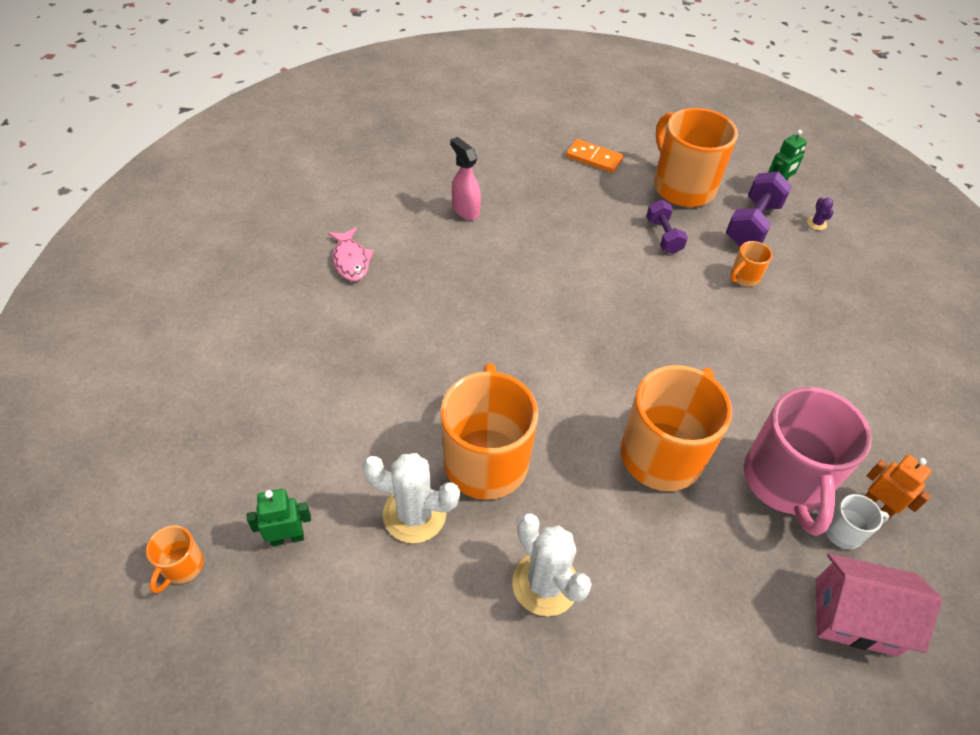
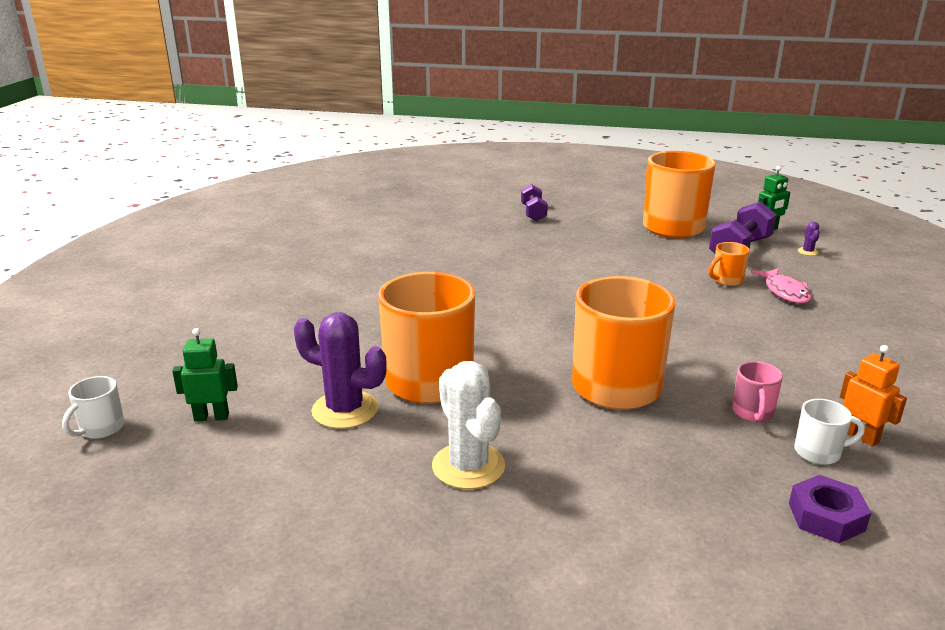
camera: 10 degrees right, 25 degrees down
(182, 566) = (101, 429): orange mug -> white mug
(351, 260) = (339, 256): pink fish -> pink fish (785, 292)
(414, 514) = (345, 410): white cactus -> purple cactus
(465, 210) = (456, 233): pink spray bottle -> none
(594, 158) = (587, 209): orange domino -> none
(663, 236) = (647, 253): purple dumbbell -> purple dumbbell (533, 213)
(785, 482) = (752, 413): pink mug -> pink mug, size x0.43
(855, 616) = (826, 517): pink house -> purple nut

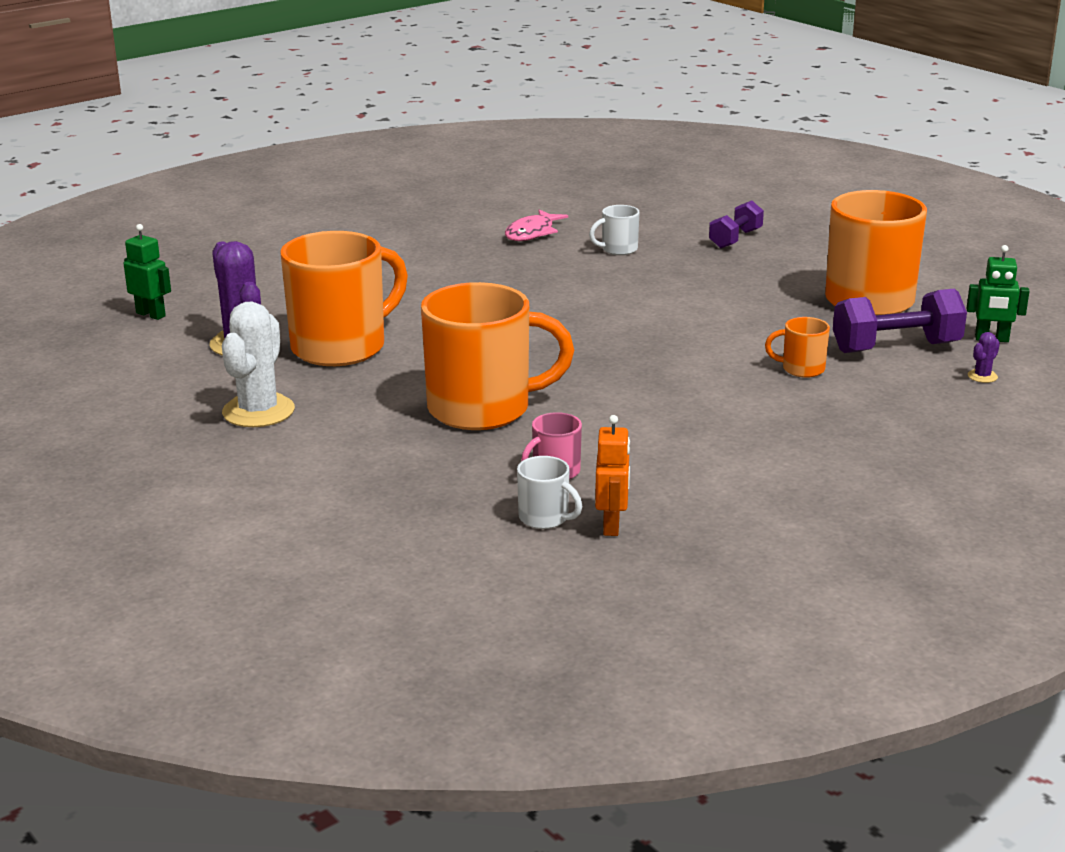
camera: 40 degrees right, 0 degrees up
(101, 429) = (76, 296): white mug -> white mug (618, 249)
(785, 292) = (843, 401): pink fish -> pink fish (532, 233)
(826, 517) = (449, 552): purple nut -> none

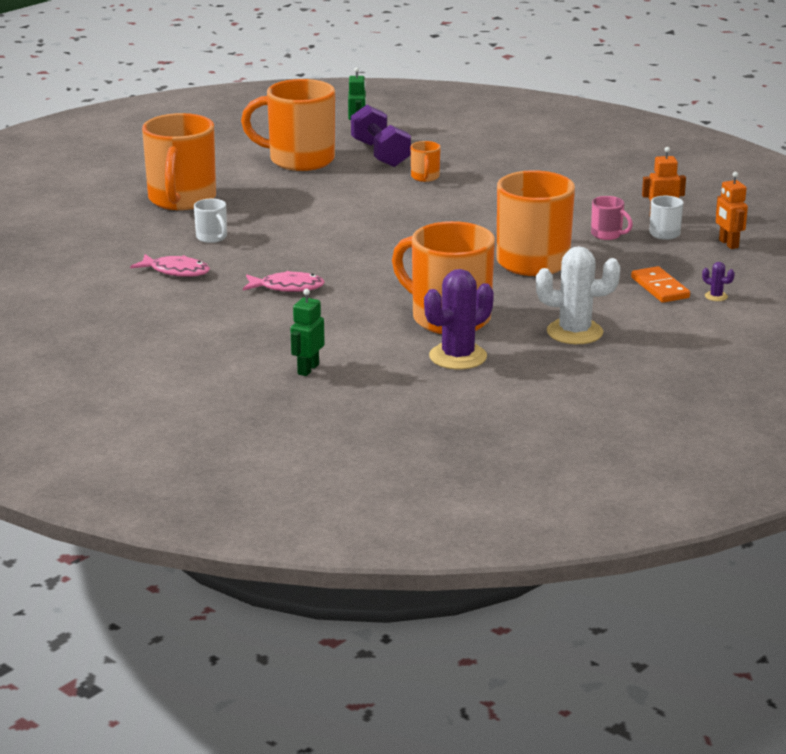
camera: 100 degrees left, 0 degrees up
(151, 314) = (411, 407): green robot -> green robot (308, 369)
(354, 484) = (659, 288): none -> orange domino
(467, 277) = (287, 287): none -> pink fish
(485, 566) = (728, 244): none -> orange robot
(735, 239) = (181, 200): purple dumbbell -> orange mug
(982, 376) = (416, 135): purple cactus -> purple cactus (716, 296)

